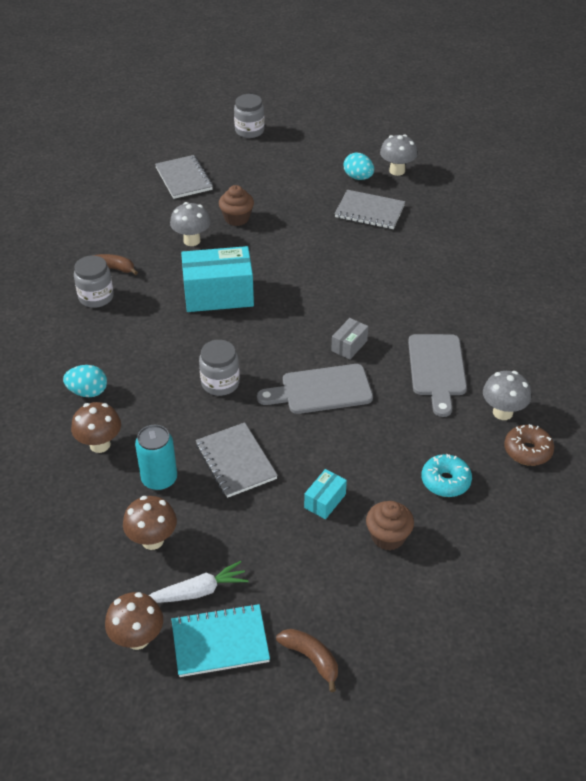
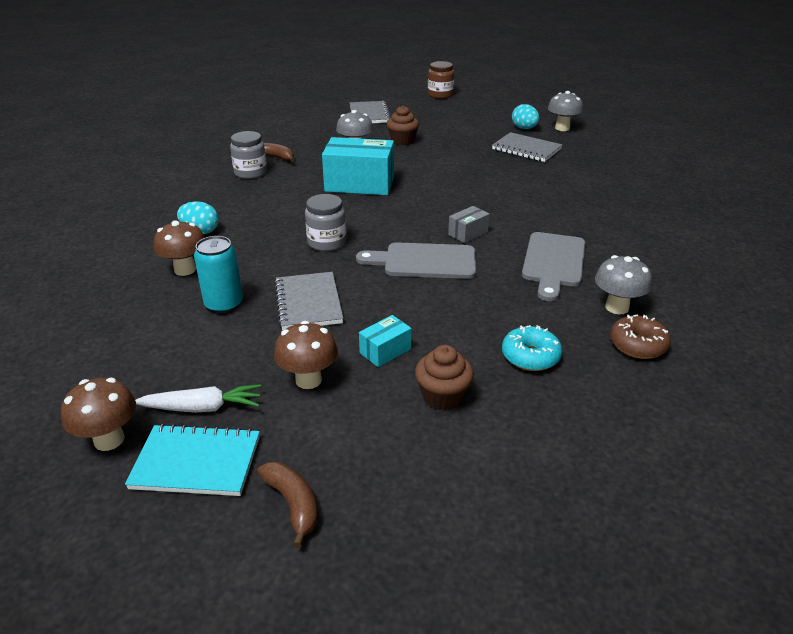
camera: 15 degrees right, 10 degrees down
(152, 540) = (184, 353): brown mushroom -> brown mushroom (308, 380)
(249, 131) = (440, 95): grey jar -> brown jar

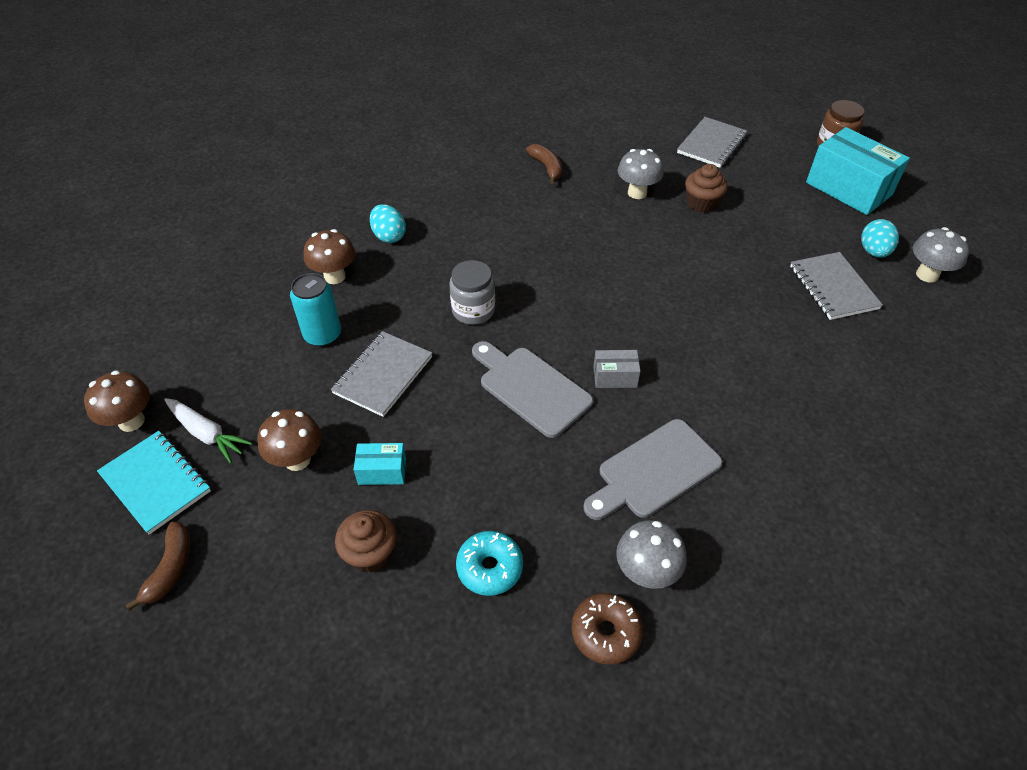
camera: 40 degrees right, 15 degrees up
(250, 173) = (504, 179): grey jar -> none
(359, 184) = (586, 247): turquoise box -> turquoise box (848, 189)

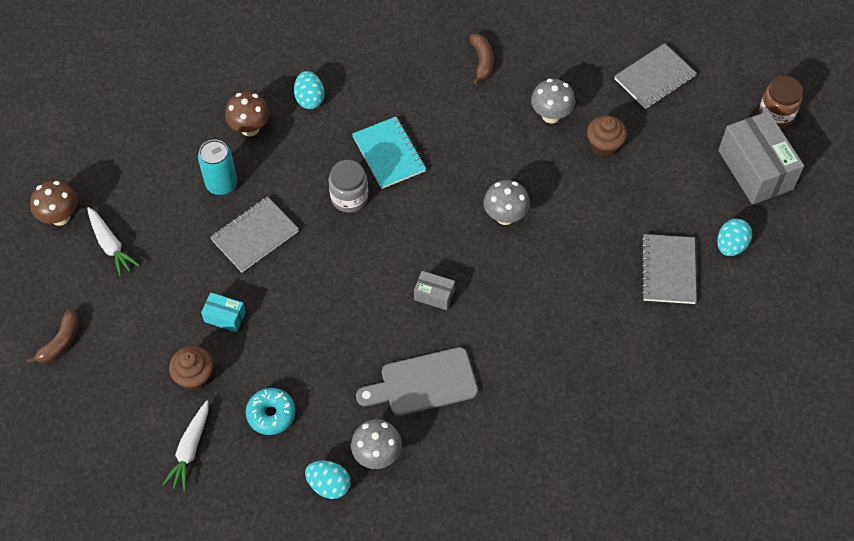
camera: 20 degrees right, 10 degrees up
(156, 483) = (66, 274): turquoise notebook -> turquoise notebook (389, 154)
(297, 460) = (168, 288): brown mushroom -> none
(400, 650) = (190, 449): none -> white carrot
(531, 388) = (363, 284): grey cutting board -> none
(605, 632) = (329, 485): brown donut -> turquoise egg
(848, 189) = (755, 170): turquoise box -> grey box
(927, 275) = (763, 284): grey mushroom -> grey mushroom (505, 216)

